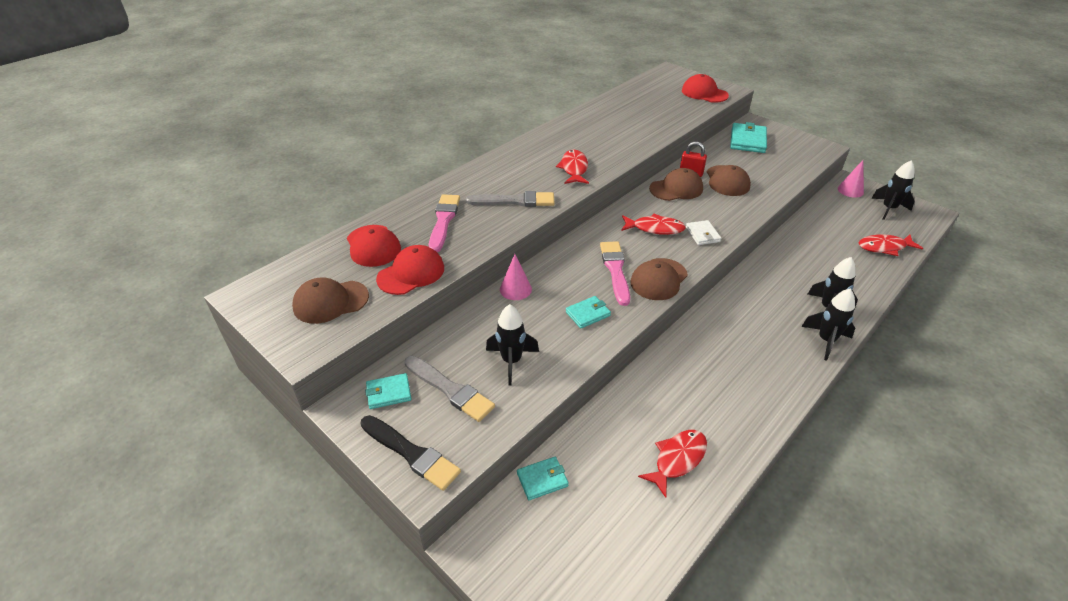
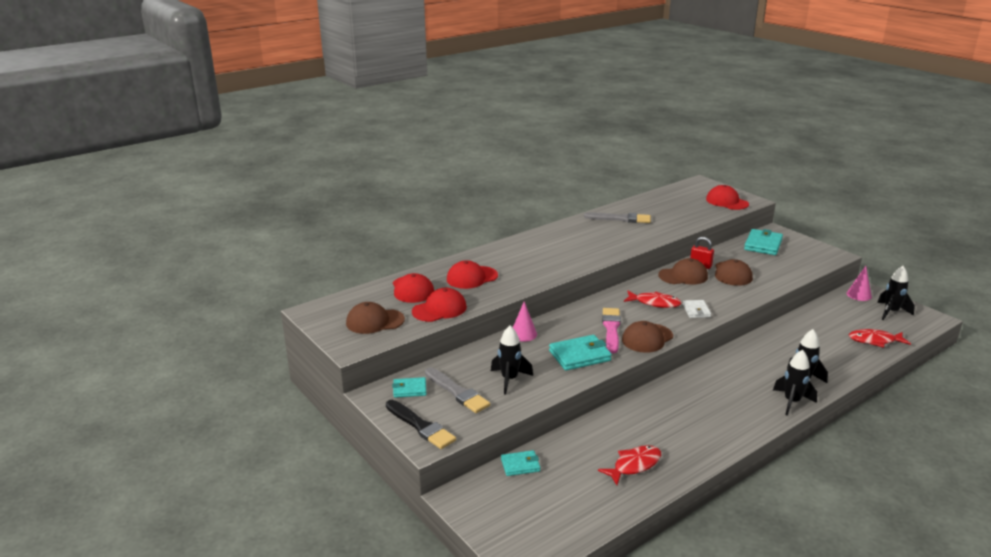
camera: 10 degrees right, 15 degrees down
(443, 221) = (472, 277): pink brush -> red cap
(515, 201) = (533, 269): grey brush -> grey brush (620, 219)
(574, 169) = (590, 250): red fish -> none
(588, 314) = (579, 355): turquoise wallet -> turquoise wallet, size x1.68

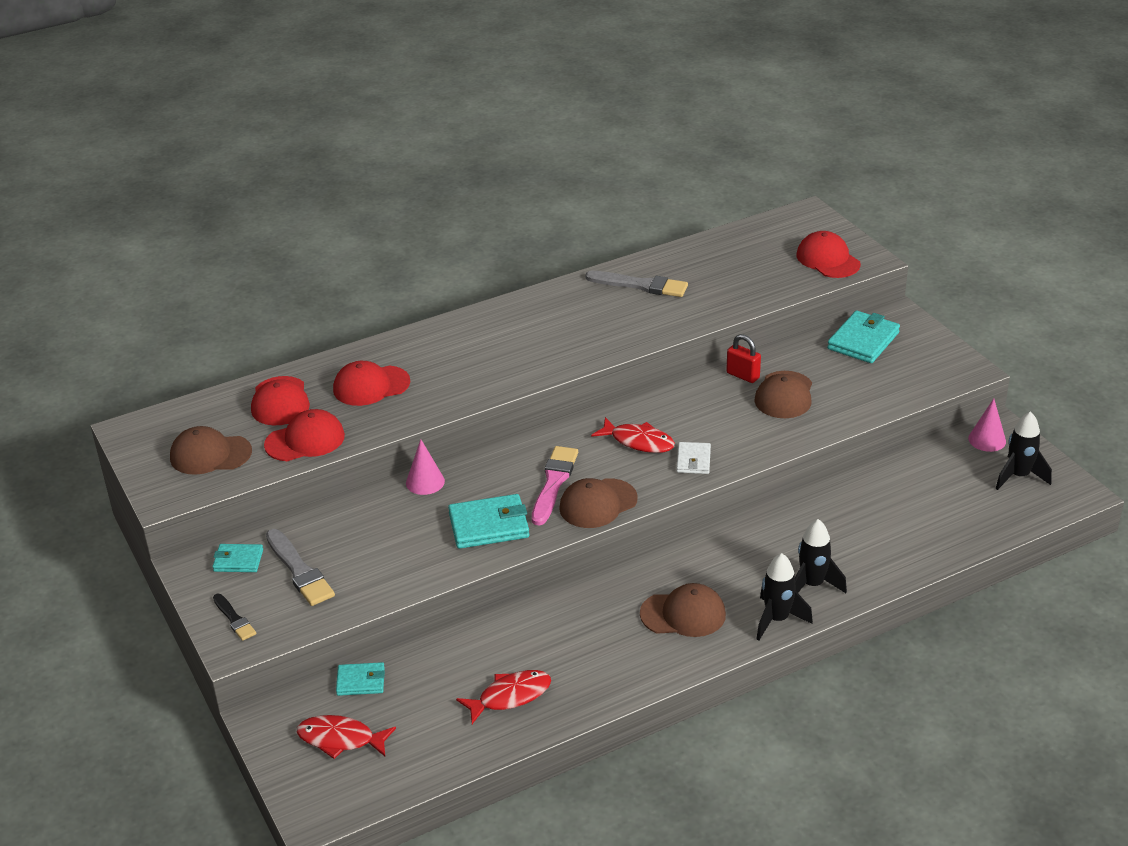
camera: 10 degrees right, 10 degrees up
(421, 426) = (234, 619): black brush -> black brush, size x0.59
(509, 380) = (376, 557): black rocket -> none
(683, 276) = (706, 394): brown cap -> brown cap (683, 614)
(874, 341) = (961, 526): red fish -> red fish (340, 739)

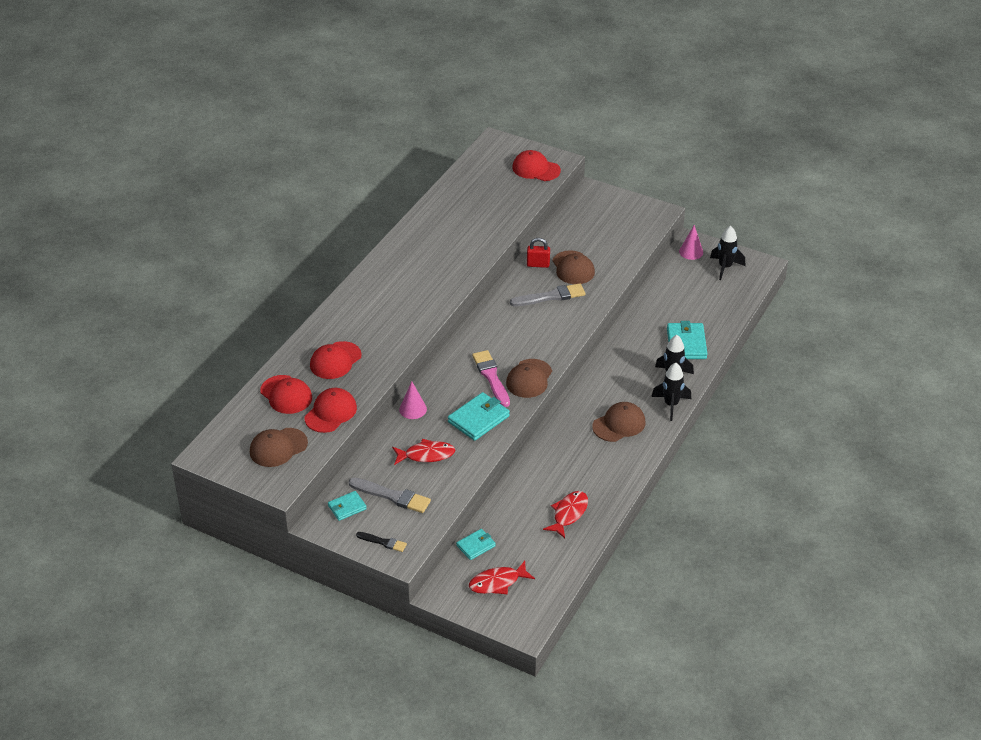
camera: 35 degrees left, 5 degrees up
(638, 441) = (516, 331): red fish -> red fish (426, 455)
(641, 285) = (439, 227): grey brush -> grey brush (551, 296)
(693, 460) = (558, 329): white wallet -> none
(863, 341) = (587, 215): turquoise wallet -> turquoise wallet (686, 344)

